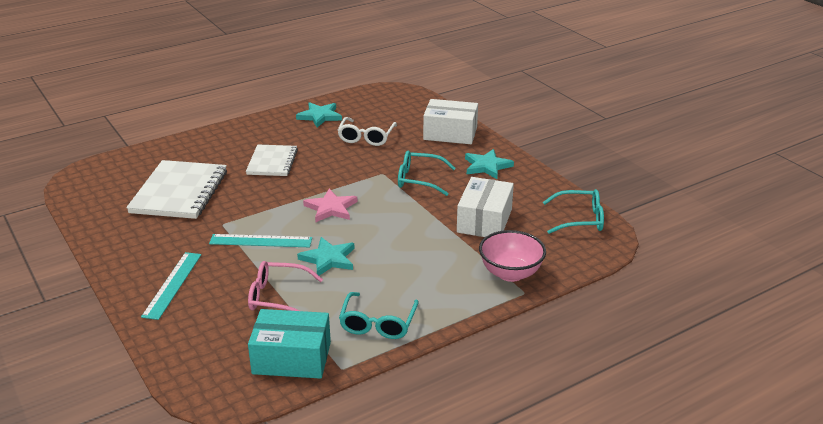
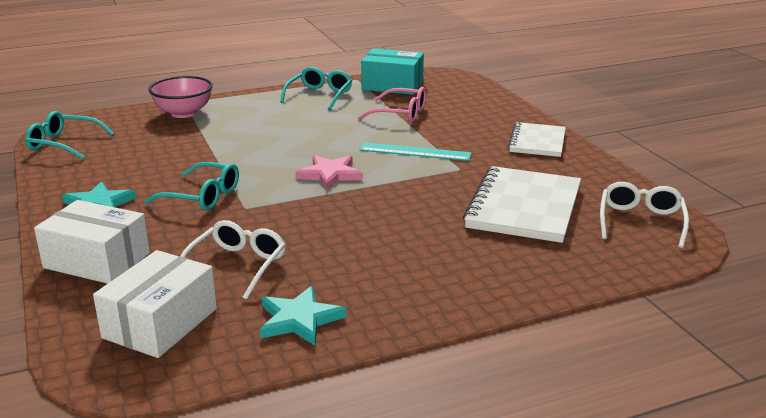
camera: 170 degrees left, 5 degrees down
(98, 188) = (641, 221): none -> white glasses
(172, 284) = (499, 127): turquoise ruler -> none
(272, 162) = (397, 237): white notebook -> white notebook (537, 142)
(328, 259) = (347, 133): turquoise star -> none
(484, 221) = (165, 150): white box -> white box (160, 323)

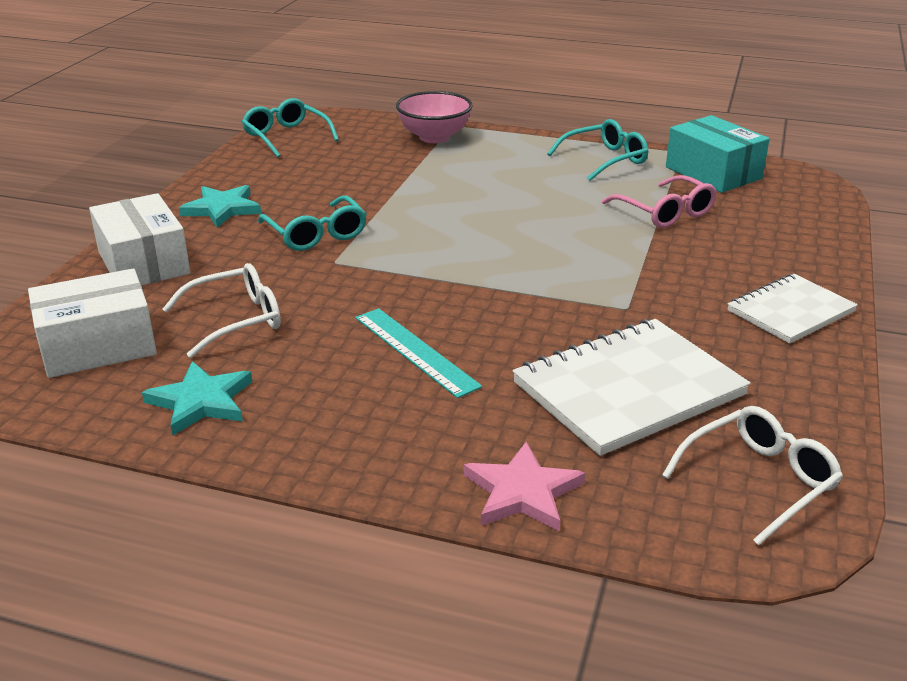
camera: 40 degrees right, 5 degrees up
(330, 174) = (470, 258): pink star -> pink star (522, 492)
(415, 152) = (607, 266): turquoise ruler -> turquoise ruler (415, 351)

